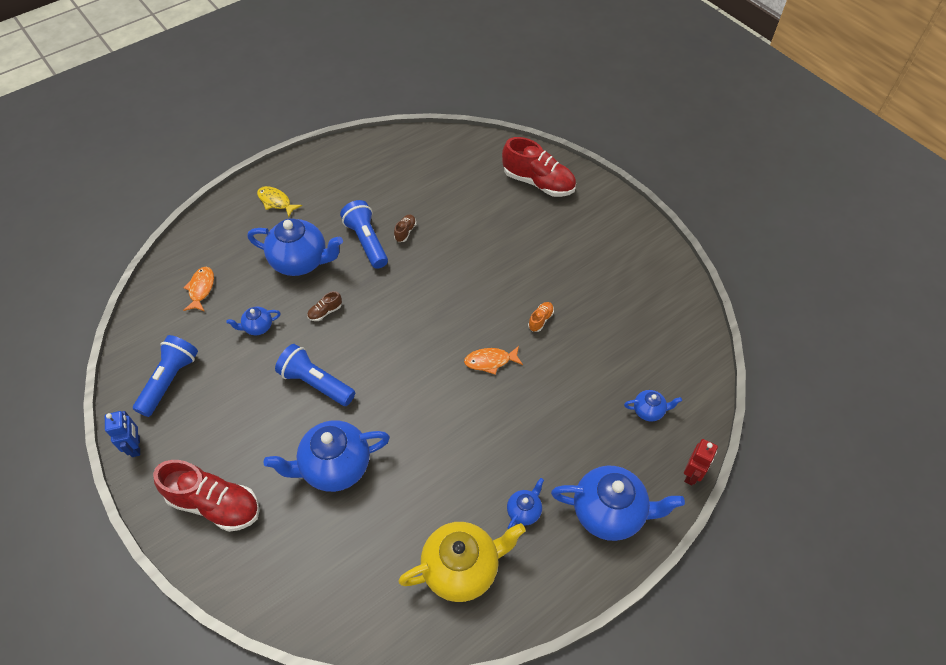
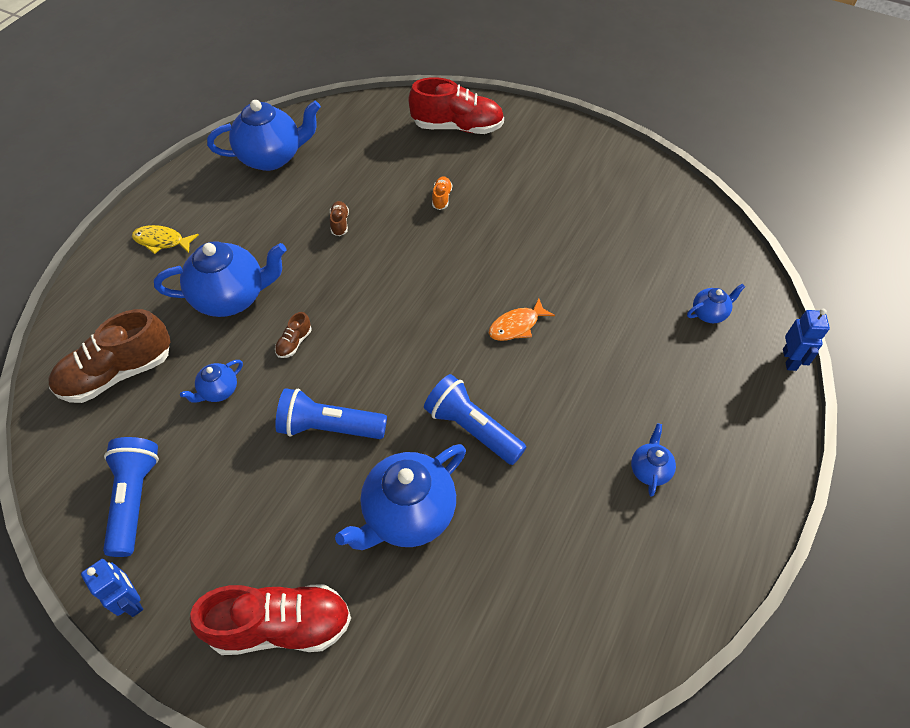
camera: 25 degrees left, 0 degrees up
(201, 289) = (117, 373): orange fish -> brown shoe
(367, 242) = (300, 249): blue flashlight -> blue flashlight (472, 428)
(462, 568) = (622, 563): yellow teapot -> none
(540, 320) = (544, 263): orange shoe -> orange shoe (441, 198)
(609, 512) = (736, 432): blue teapot -> blue teapot (272, 157)
(692, 474) = (789, 360): red robot -> blue robot

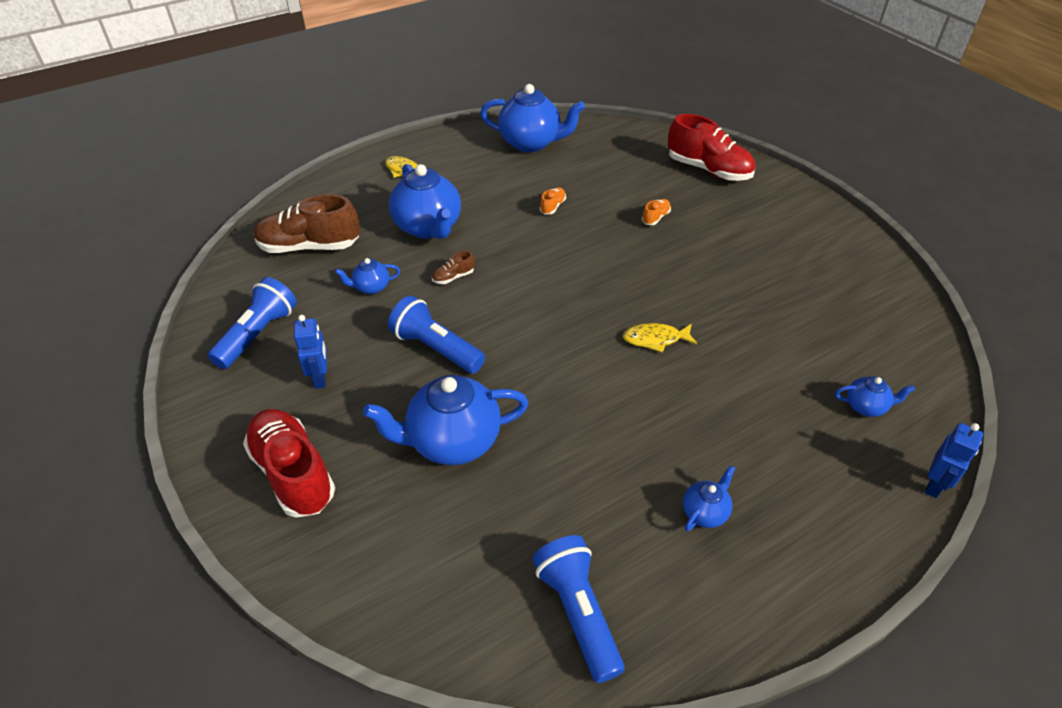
camera: 30 degrees right, 10 degrees down
(131, 601) = (204, 401): blue robot -> blue robot (320, 378)
(231, 297) = (428, 227): blue teapot -> blue teapot turned 45 degrees clockwise
(281, 626) = (293, 473): red shoe -> red shoe turned 150 degrees counterclockwise
(340, 223) = (552, 206): brown shoe -> orange shoe
(472, 428) = (556, 402): blue flashlight -> blue flashlight (578, 613)
(516, 326) = (655, 339): orange fish -> yellow fish

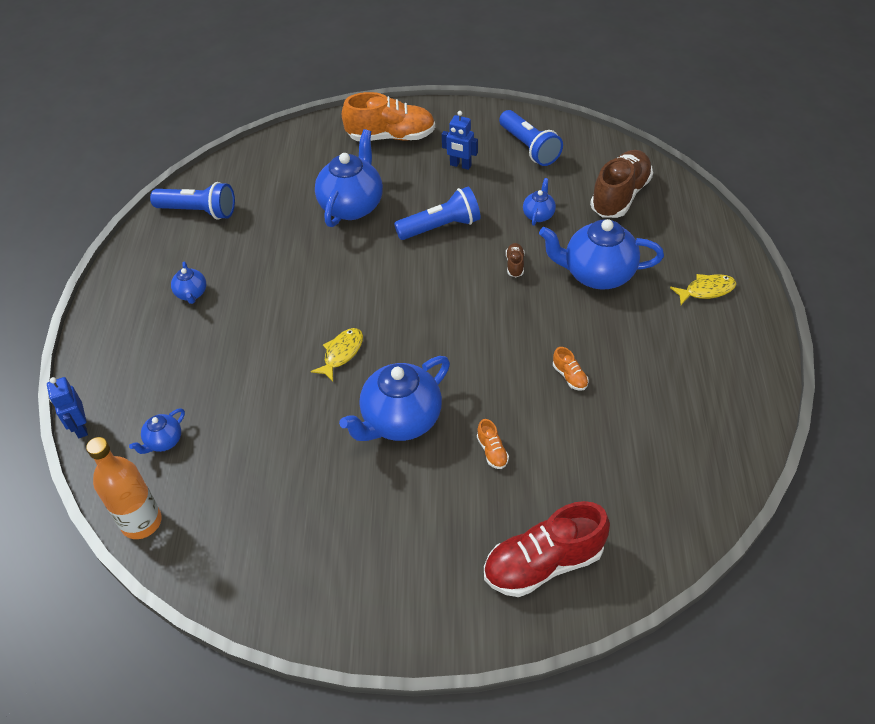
camera: 125 degrees right, 5 degrees up
(293, 473) = (391, 136): red shoe -> orange shoe
(531, 143) = (708, 417): blue teapot -> blue teapot (400, 420)
(933, 370) = (141, 522): none -> orange bottle

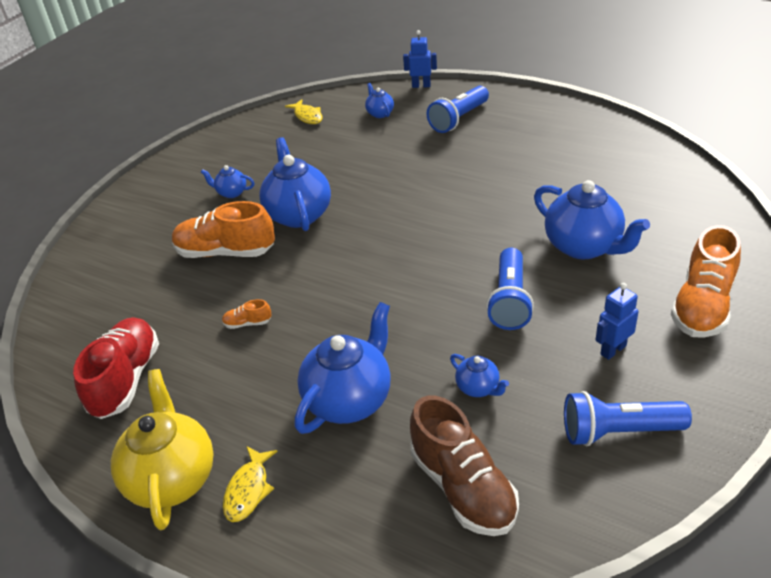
camera: 120 degrees right, 10 degrees down
(141, 522) = (325, 100): orange bottle -> none
(191, 294) = (519, 139): blue teapot -> blue teapot (231, 193)
(198, 211) = (630, 155): blue flashlight -> blue flashlight (458, 119)
(341, 353) = (391, 200): yellow fish -> yellow fish (307, 116)
(492, 451) = (225, 252): orange shoe -> orange shoe, size x2.35
(515, 265) = (413, 338): brown shoe -> none
(543, 563) = (120, 248): red shoe -> red shoe (126, 379)
(734, 336) = (172, 478): none -> yellow teapot

